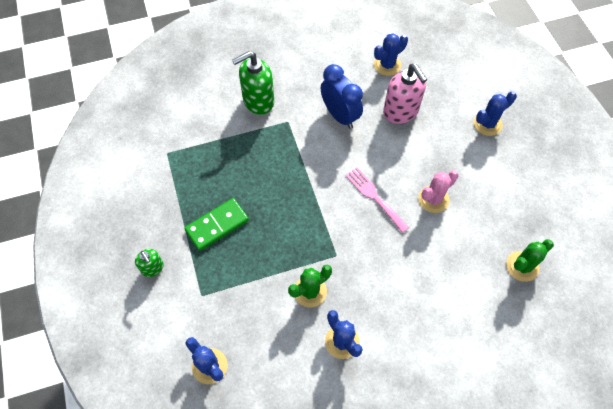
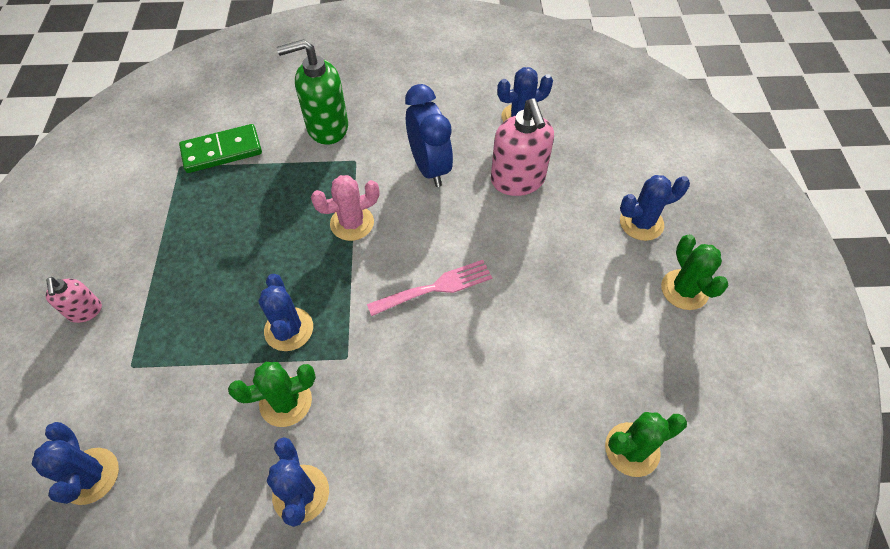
camera: 15 degrees right, 5 degrees down
(153, 268) = (85, 311): green soap dispenser -> pink soap dispenser
(217, 225) = (198, 274): green domino -> green domino (222, 151)
(292, 246) = (289, 329): none -> blue cactus
(374, 197) = (436, 287): pink fork -> pink fork turned 90 degrees clockwise
(433, 199) = (523, 311): pink cactus -> pink cactus (352, 223)
(525, 162) = (684, 290): none -> green cactus

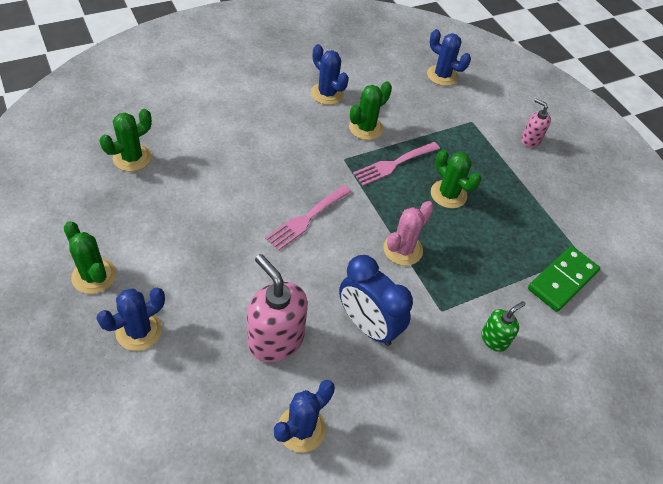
camera: 150 degrees right, 5 degrees down
(255, 268) = (448, 194): none -> green cactus
(289, 329) = (393, 164): blue cactus -> pink fork
(327, 127) = (494, 339): green soap dispenser -> green soap dispenser, size x0.54

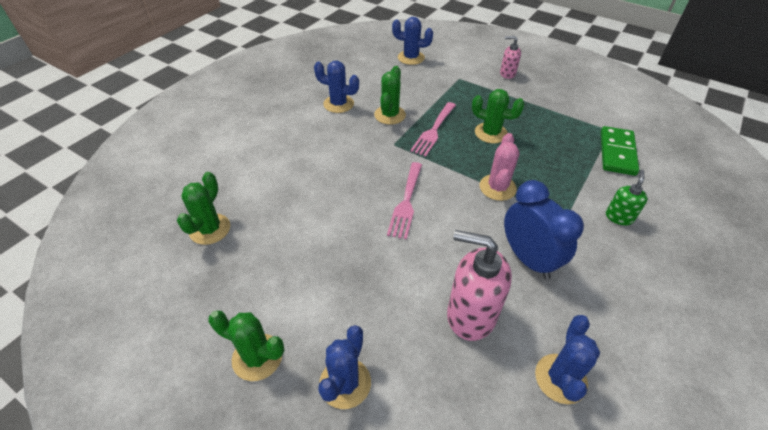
camera: 25 degrees left, 5 degrees down
(368, 325) = (528, 259): blue clock -> blue clock turned 135 degrees counterclockwise

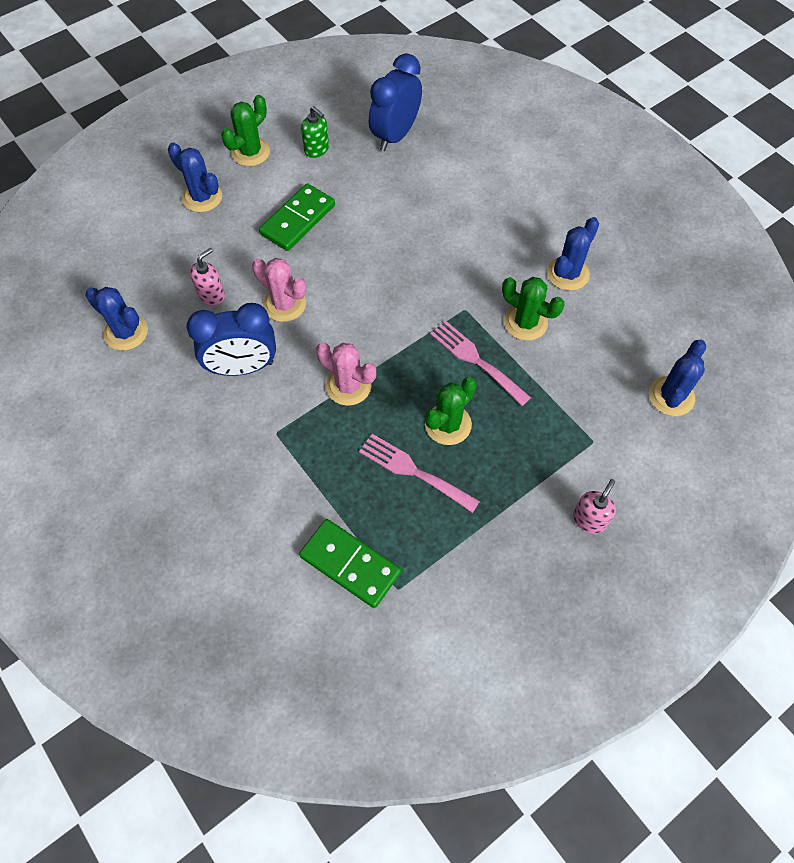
camera: 110 degrees right, 15 degrees up
(210, 229) = (395, 136): green cactus -> blue clock
(346, 274) = (298, 220): none -> green domino
(406, 202) = (363, 291): pink fork -> pink fork (413, 471)
(448, 251) = (284, 304): none -> pink cactus
(470, 315) = (211, 295): pink soap dispenser -> pink soap dispenser, size x0.54
(619, 217) = (250, 489): green soap dispenser -> green soap dispenser (317, 149)

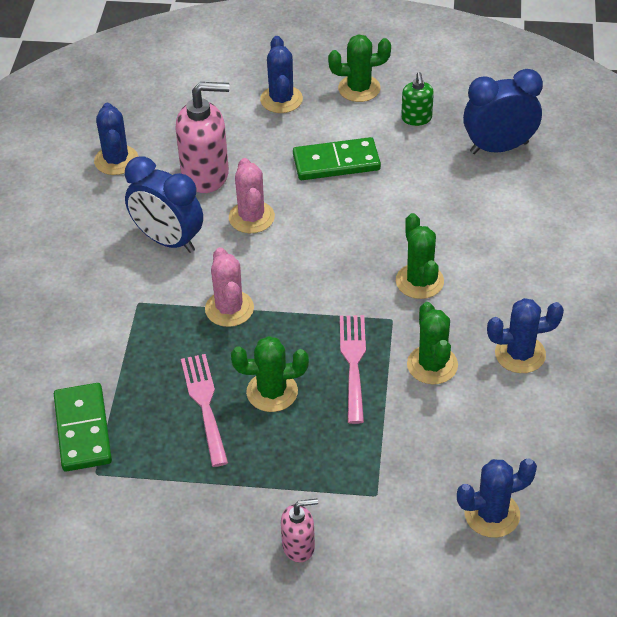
camera: 45 degrees right, 15 degrees down
(211, 295) = (206, 174): pink soap dispenser -> pink soap dispenser, size x1.86
(452, 269) = (419, 281): none -> green cactus

